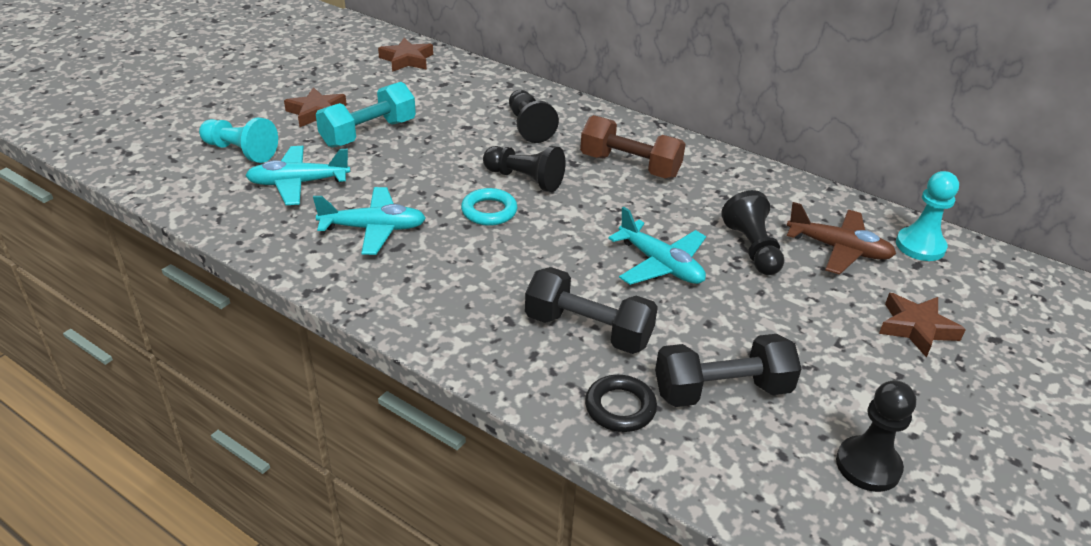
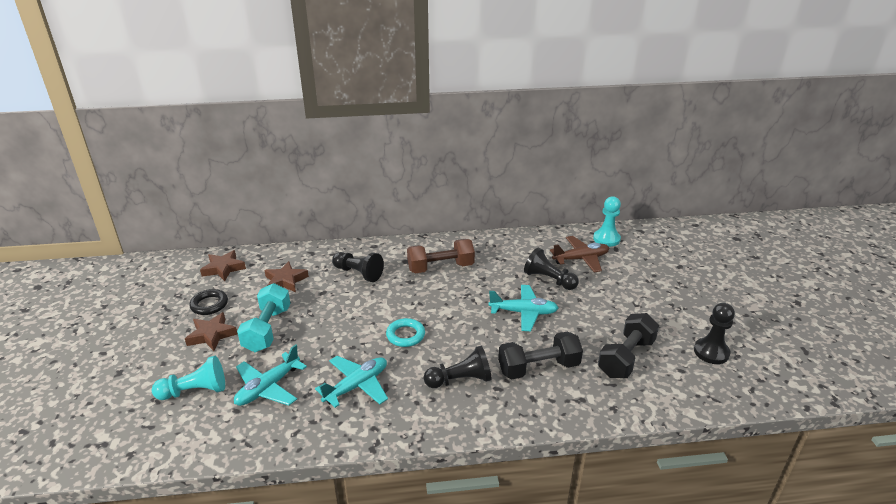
camera: 40 degrees left, 5 degrees down
(525, 179) = (399, 305): black pawn -> black pawn (460, 380)
(620, 407) = (601, 396): black ring -> black ring (209, 305)
(916, 328) = (651, 279): brown star -> brown star (285, 281)

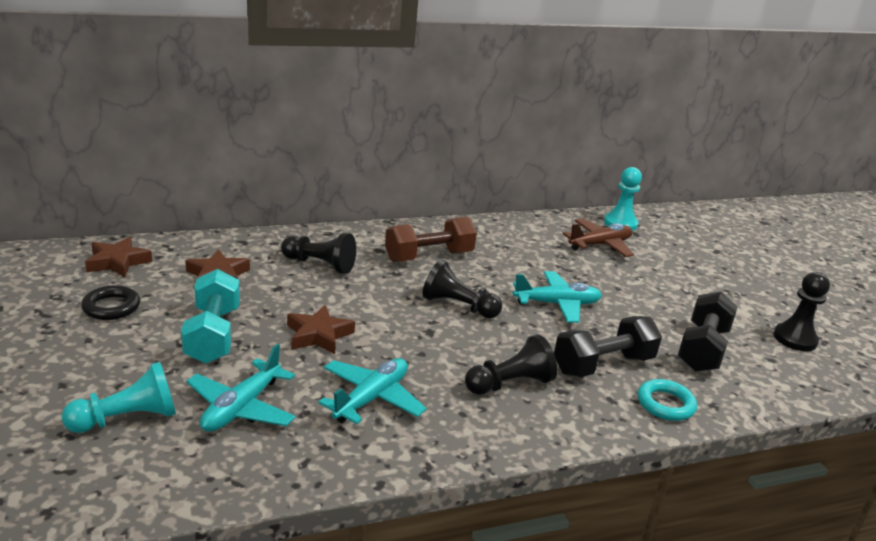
camera: 15 degrees left, 5 degrees down
(211, 335) = (128, 345): brown star -> brown star (318, 335)
(405, 335) = (414, 335): turquoise ring -> turquoise ring (665, 404)
(549, 280) = (572, 267): black pawn -> black pawn (458, 306)

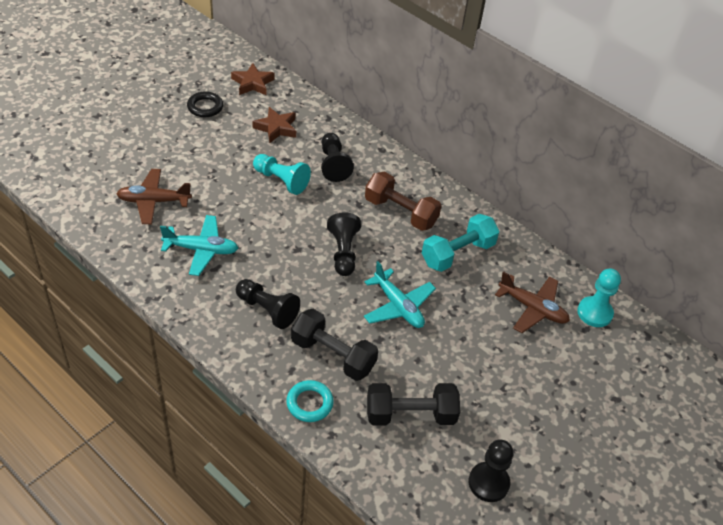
camera: 60 degrees right, 20 degrees up
(127, 419) = (115, 166): turquoise pawn -> turquoise pawn (281, 180)
(213, 335) = (211, 158): turquoise dumbbell -> turquoise dumbbell (457, 253)
(241, 408) = (154, 201): turquoise plane -> brown plane
(318, 335) = (248, 200): brown star -> none

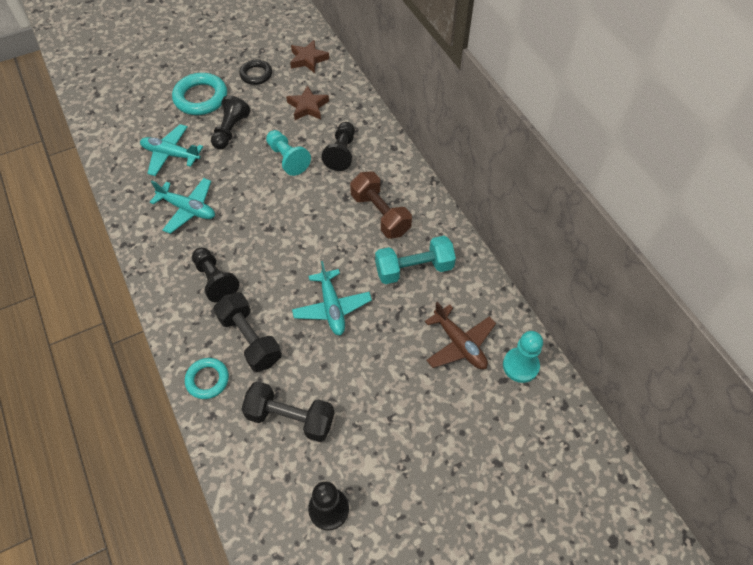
camera: 25 degrees right, 10 degrees up
(154, 201) = (171, 154): brown plane -> turquoise plane
(157, 140) = (201, 98): none -> turquoise ring
(343, 252) = (308, 241): black pawn -> black pawn (230, 130)

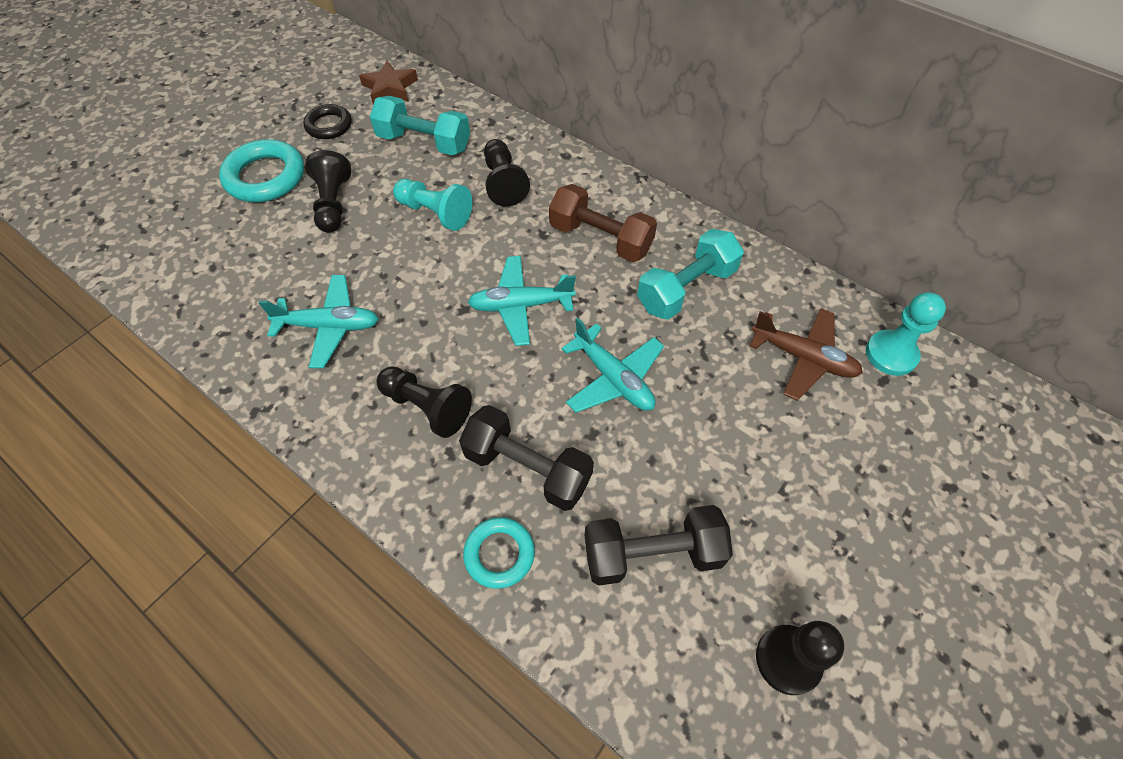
camera: 25 degrees left, 0 degrees up
(171, 154) = (261, 263): turquoise plane -> turquoise plane (520, 306)
(308, 107) = (424, 142): brown star -> turquoise dumbbell

